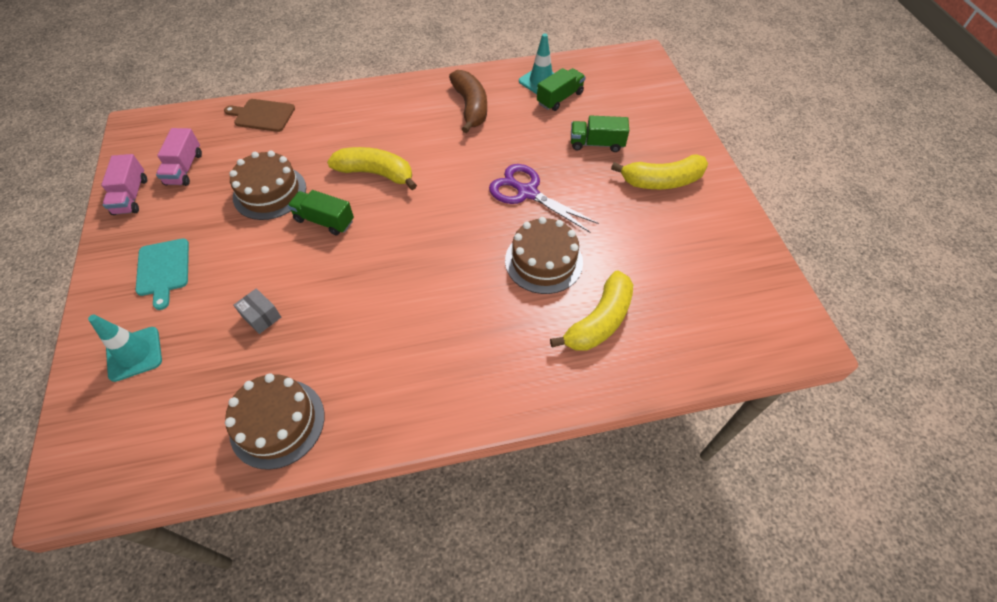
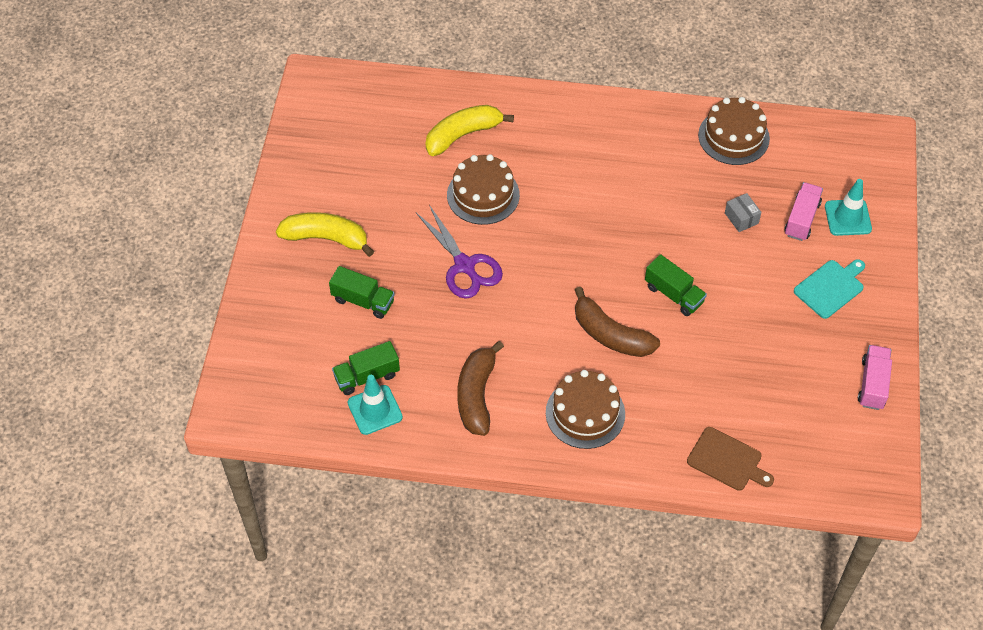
camera: 160 degrees left, 0 degrees up
(163, 270) = (830, 287): turquoise cutting board -> turquoise cutting board turned 45 degrees clockwise
(184, 168) = (818, 405): pink truck -> pink truck (801, 219)
(269, 192) = (725, 345): brown cake -> brown cake (585, 413)
(376, 173) = (610, 335): yellow banana -> brown banana

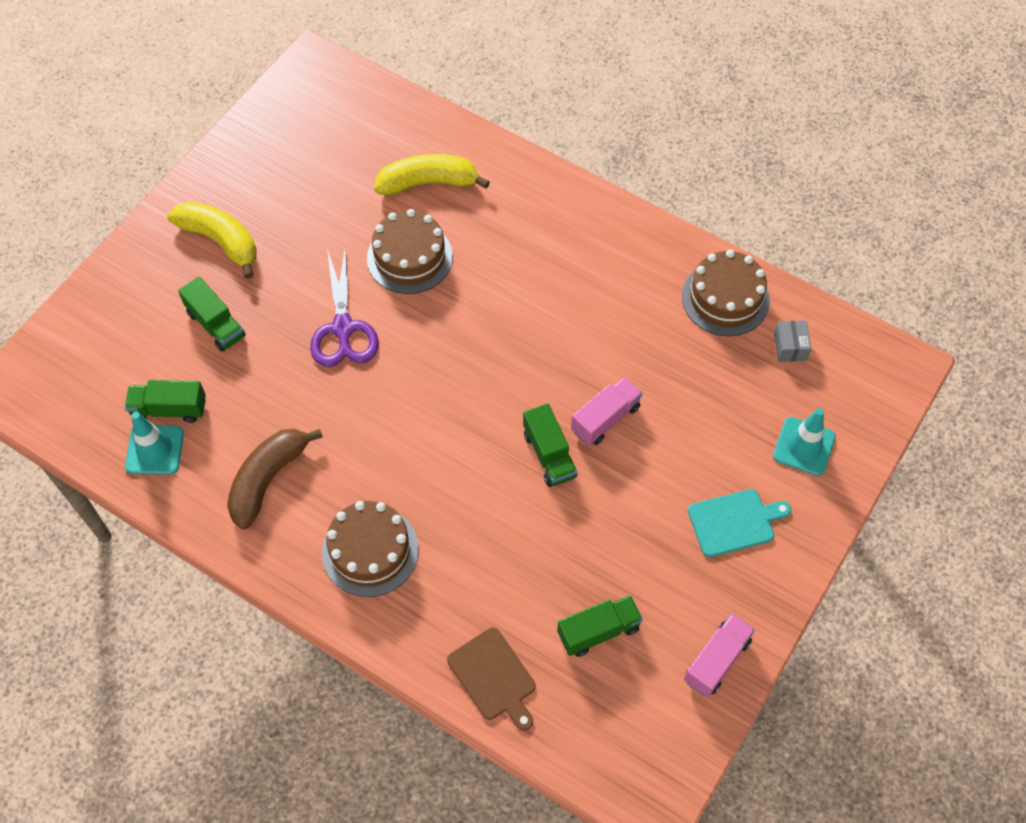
camera: 25 degrees right, 5 degrees up
(610, 335) = (452, 472): brown banana -> none
(741, 218) = (678, 397): grey box -> grey box (790, 347)
(781, 399) = (598, 631): none -> green truck
(801, 219) = (748, 426): pink truck -> pink truck (605, 419)

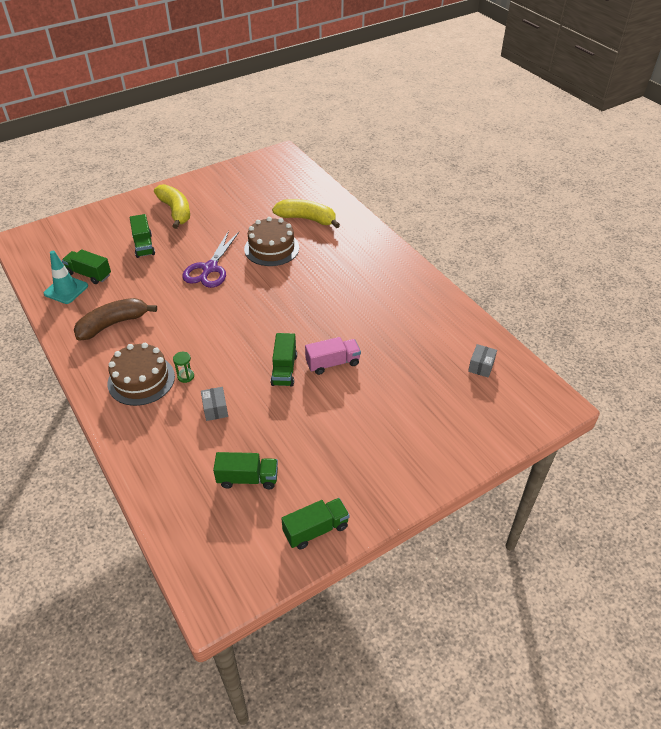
camera: 25 degrees right, 15 degrees down
(426, 520) = (185, 376): none -> green hourglass
(494, 677) = (162, 477): brown cutting board -> none
(497, 552) = (215, 409): none -> grey box
(716, 660) = (316, 530): pink truck -> green truck
(725, 298) = (452, 327): brown cake -> none
(734, 522) = (381, 451): turquoise cutting board -> none
(804, 446) = (457, 425): turquoise traffic cone -> none

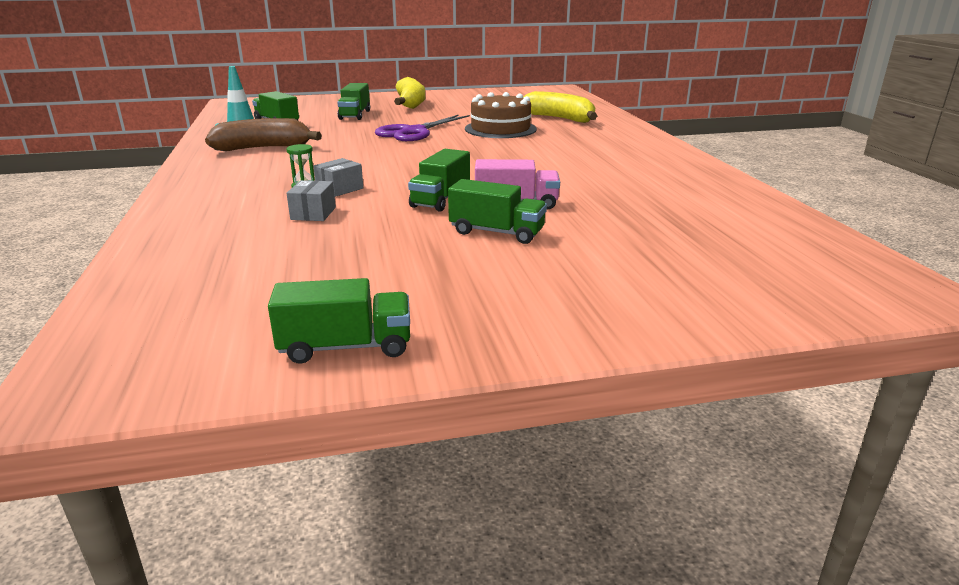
camera: 20 degrees right, 20 degrees down
(141, 380) = (247, 182): brown cake -> none
(247, 478) = (291, 274): green truck -> green truck (497, 232)
(481, 366) = (766, 237): grey box -> grey box (339, 189)

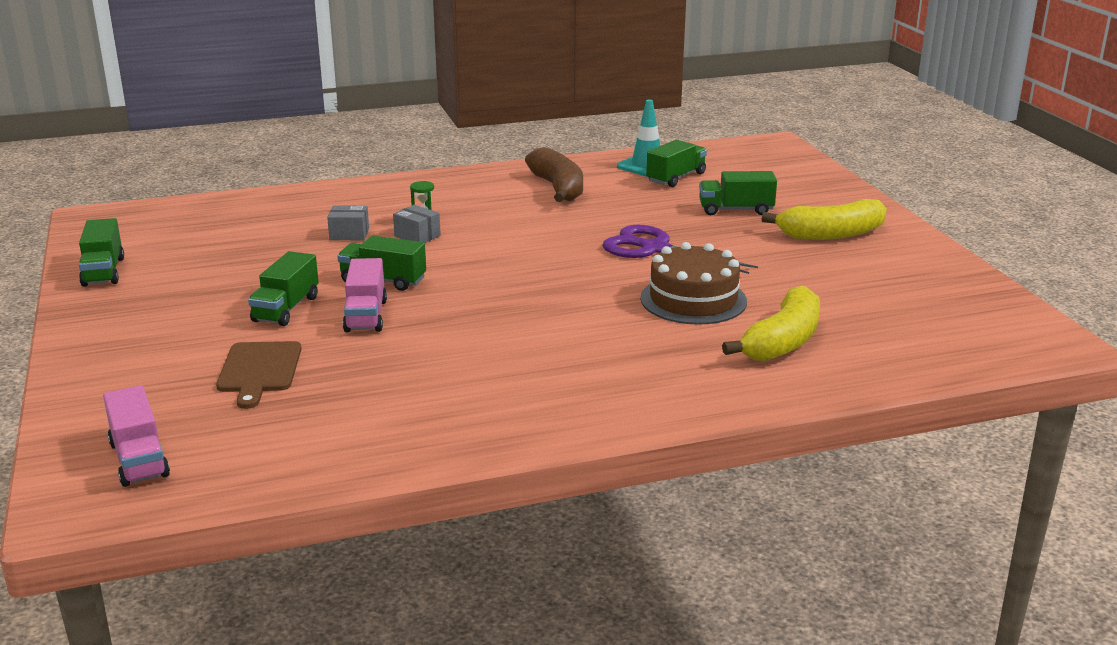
camera: 85 degrees right, 0 degrees up
(630, 237) = (259, 370): none -> brown cutting board
(817, 273) = (139, 459): none -> pink truck

